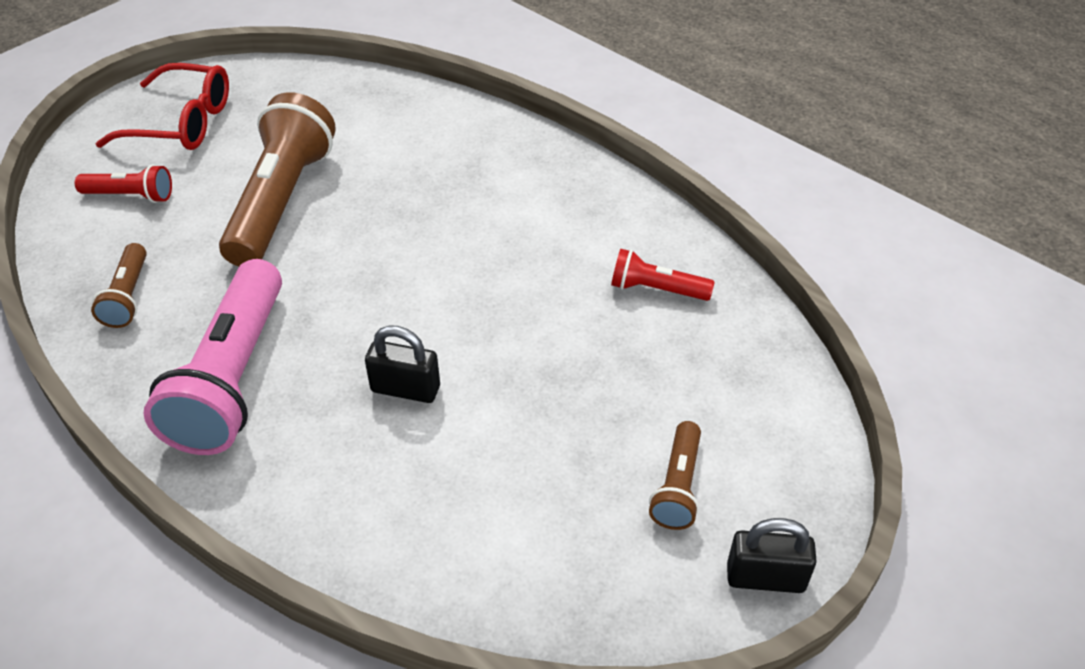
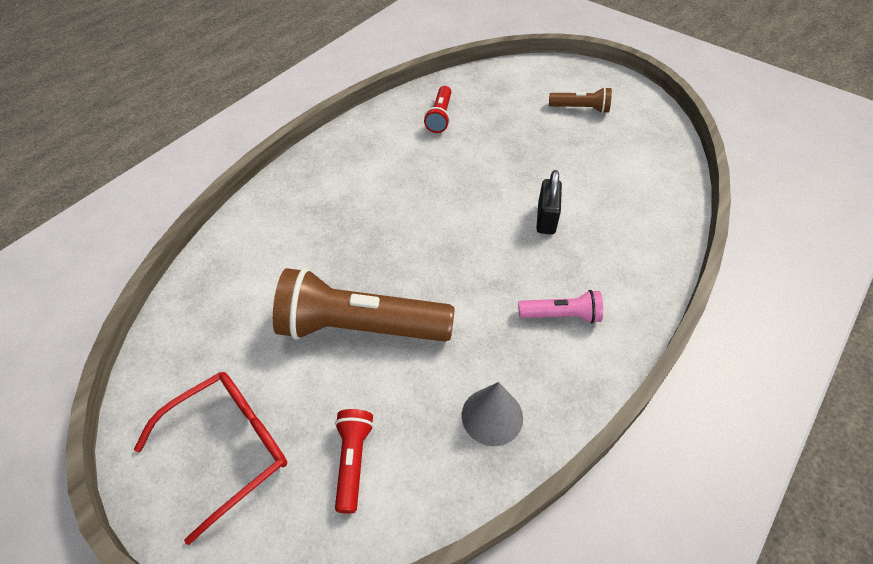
camera: 95 degrees left, 5 degrees up
(128, 296) = (492, 416): brown flashlight -> grey cone
(182, 122) = (229, 448): red glasses -> red glasses turned 45 degrees clockwise
(232, 377) = (561, 315): pink flashlight -> pink flashlight, size x0.49
(765, 577) = (621, 83): black padlock -> none

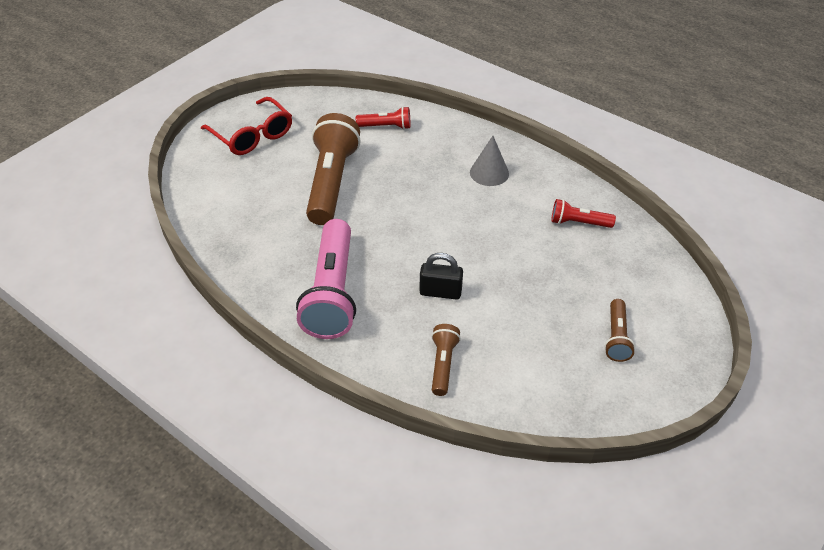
camera: 90 degrees right, 5 degrees down
(353, 461) = (233, 184): red flashlight -> red flashlight (386, 126)
(492, 416) = (251, 247): grey cone -> grey cone (489, 173)
(561, 315) = (332, 292): pink flashlight -> pink flashlight, size x2.06
(640, 219) = (443, 364): none -> brown flashlight

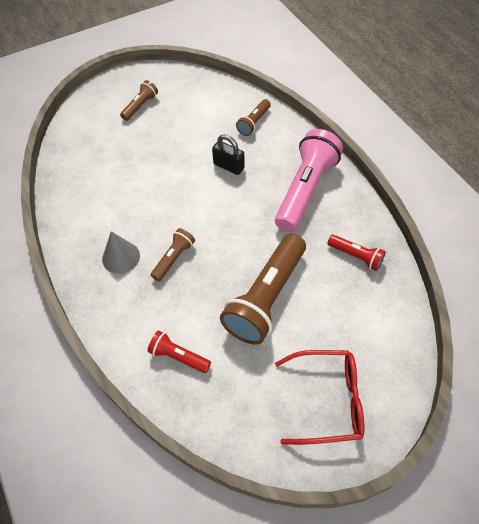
camera: 155 degrees left, 10 degrees up
(252, 135) = (328, 400): red glasses -> red glasses turned 105 degrees clockwise
(438, 186) = (174, 258): none -> brown flashlight
(578, 223) = (92, 185): red flashlight -> red flashlight (356, 256)

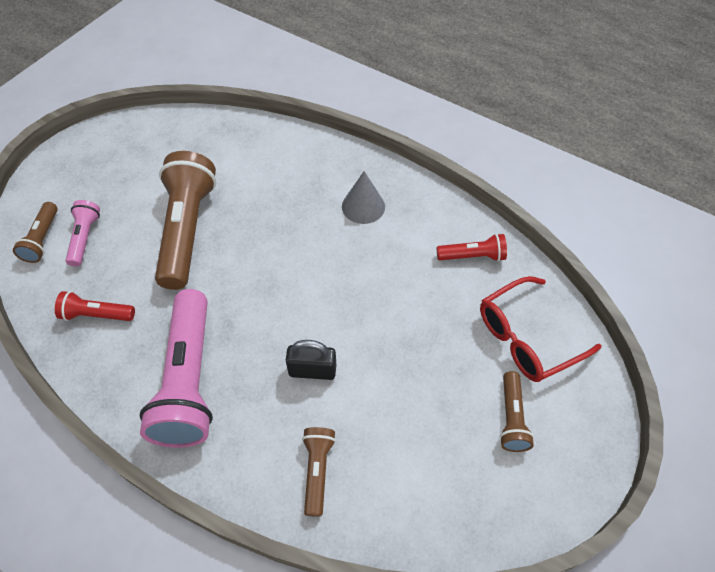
camera: 150 degrees right, 0 degrees up
(174, 258) = (307, 227): brown flashlight -> brown flashlight (42, 239)
(178, 357) = (247, 152): red flashlight -> red flashlight (472, 256)
(328, 400) = (97, 173): red glasses -> red glasses (526, 338)
(353, 328) = (85, 238): none -> pink flashlight

